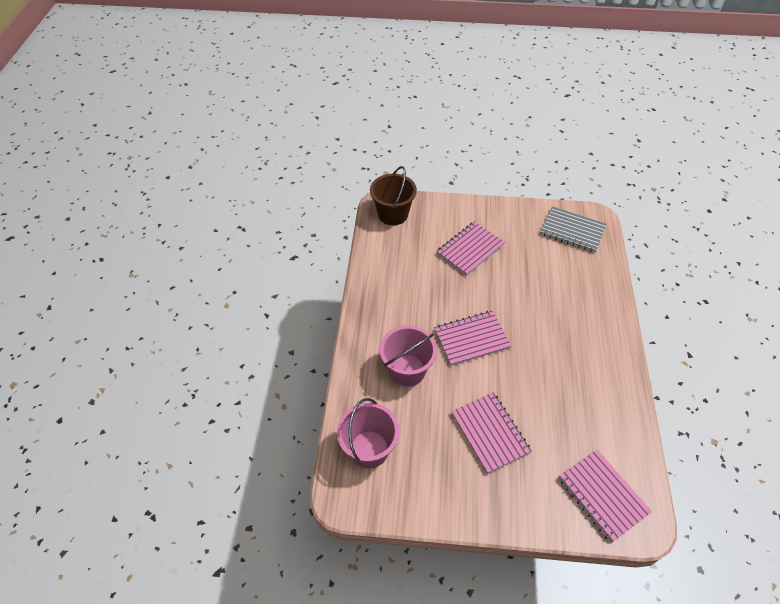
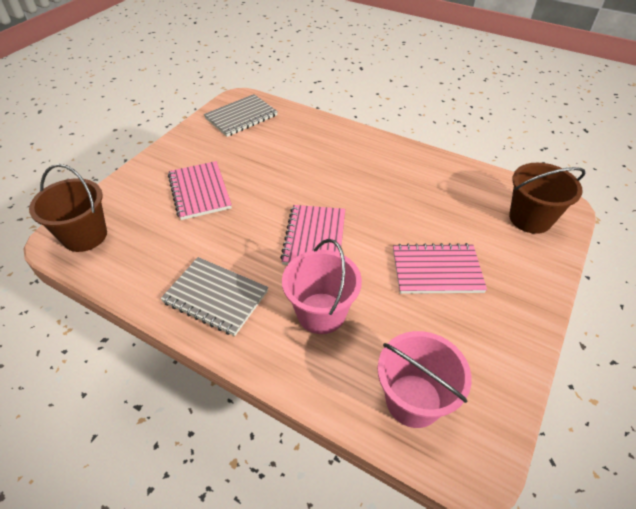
camera: 65 degrees left, 5 degrees down
(386, 306) = (215, 297): none -> grey notebook
(602, 495) = (530, 218): pink notebook -> brown bucket

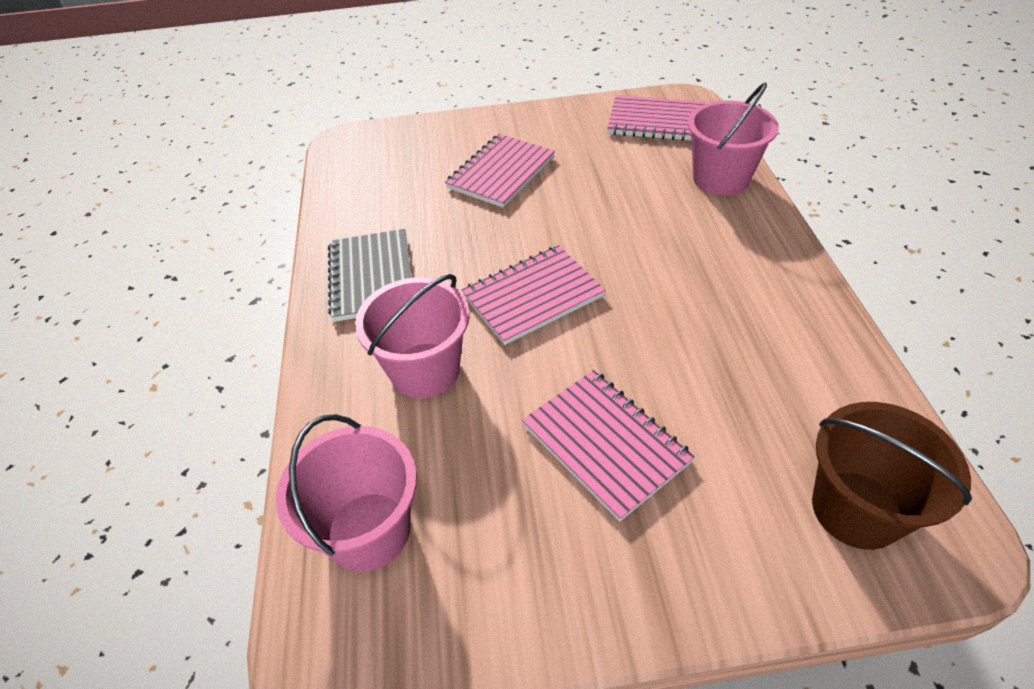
camera: 55 degrees right, 0 degrees up
(85, 236) = (365, 150): brown bucket -> none
(241, 117) = (656, 121): grey notebook -> pink notebook
(311, 127) = (720, 178): none -> pink bucket

